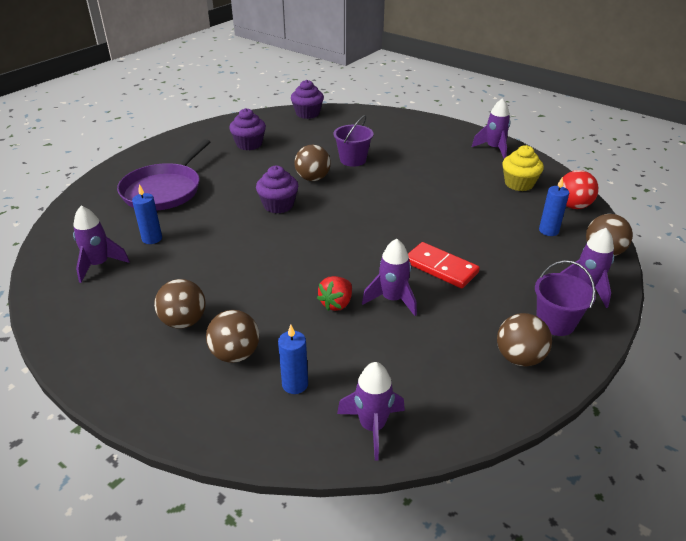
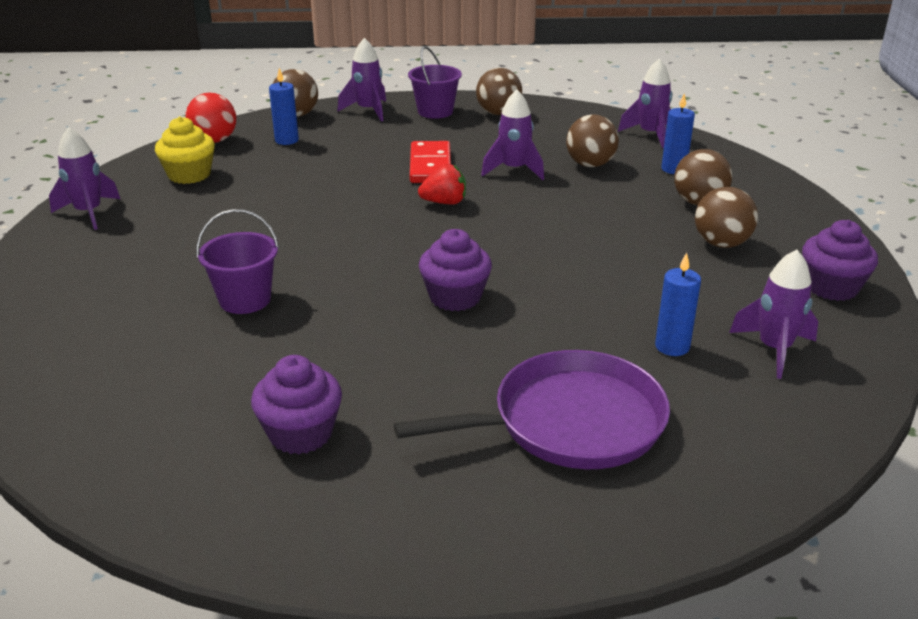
camera: 130 degrees left, 5 degrees down
(307, 113) = (71, 441): purple cupcake -> purple cupcake (831, 287)
(313, 178) = (347, 306): brown ball -> brown ball (590, 164)
(336, 304) = (563, 189): red strawberry -> red strawberry (444, 202)

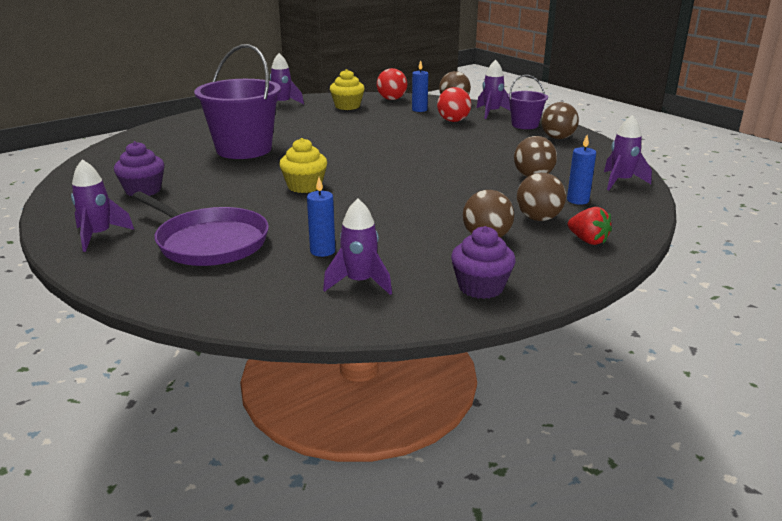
camera: 55 degrees right, 5 degrees down
(245, 300) = (244, 149): purple bucket -> purple bucket, size x1.88
(361, 138) = (453, 121): none -> red ball
(430, 166) = (449, 143): red domino -> none
(444, 202) = (409, 157): red strawberry -> red strawberry (588, 240)
(455, 297) = (304, 186): purple cupcake -> yellow cupcake
(514, 170) = (483, 161): purple rocket -> purple rocket (99, 236)

